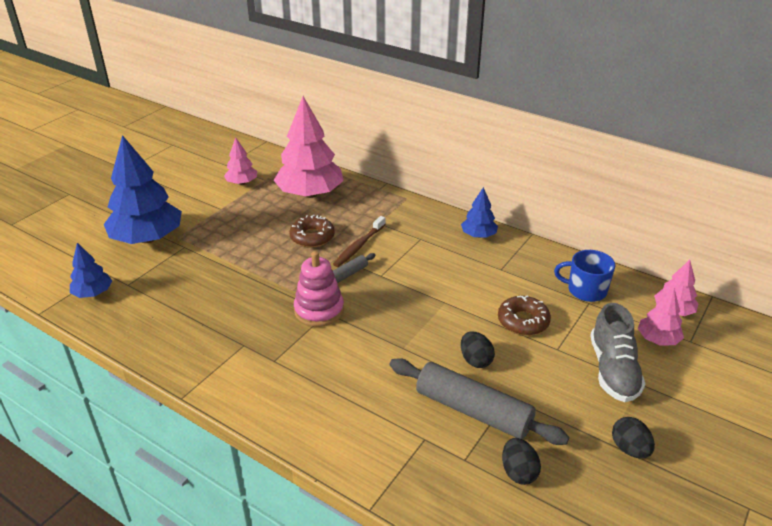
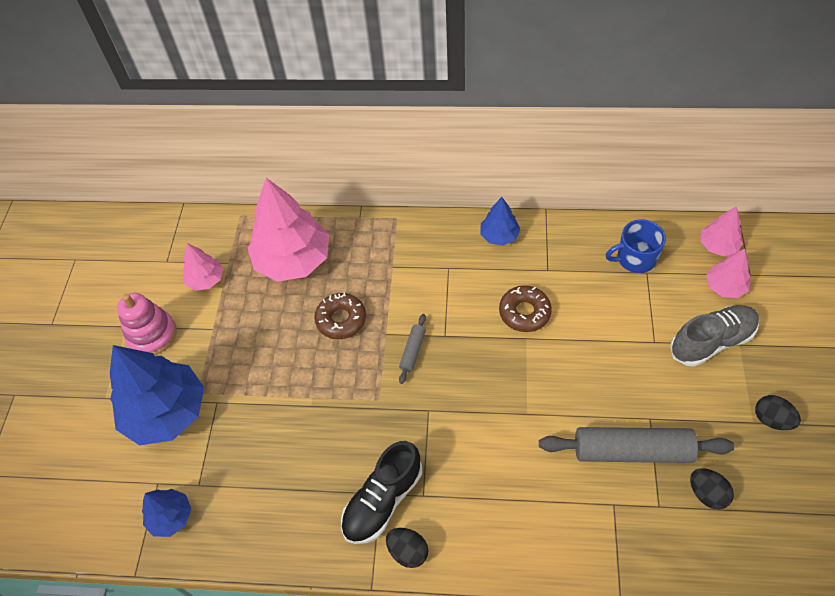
camera: 25 degrees left, 20 degrees up
(241, 350) = (383, 500): none -> black shoe
(319, 310) = (419, 411): pink stacking toy -> pink stacking toy (152, 335)
(359, 246) = (396, 308): brown toothbrush -> none
(475, 360) = (597, 393): black egg -> black egg (408, 551)
(523, 321) = (607, 325): brown donut -> brown donut (524, 312)
(613, 370) = (711, 341): grey shoe -> grey shoe turned 90 degrees counterclockwise

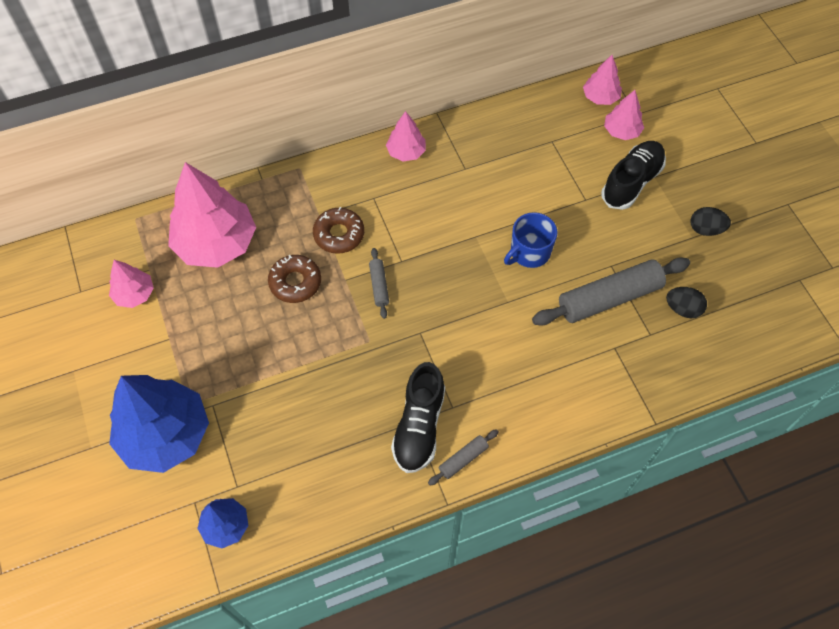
camera: 30 degrees left, 5 degrees up
(152, 335) = (107, 368): pink stacking toy -> none
(408, 551) = (463, 459): black egg -> grey rolling pin
(499, 236) = (406, 152): blue tree -> pink tree
(524, 312) = (463, 214): brown donut -> brown donut (339, 234)
(635, 258) = (536, 132): blue mug -> blue mug (529, 252)
(711, 341) = (631, 182): grey shoe -> black shoe

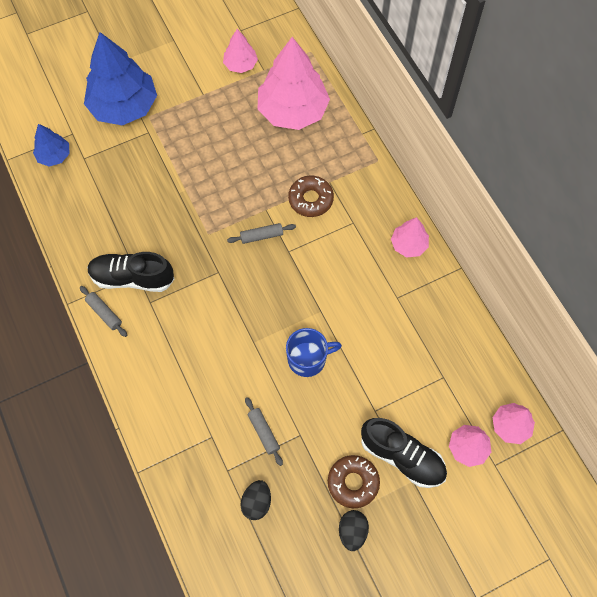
camera: 85 degrees right, 5 degrees up
(295, 282) = (260, 173): brown donut -> brown donut (353, 482)
(529, 252) = (308, 359): blue mug -> blue mug turned 120 degrees clockwise
(609, 298) = (263, 432): grey rolling pin -> grey rolling pin, size x0.47

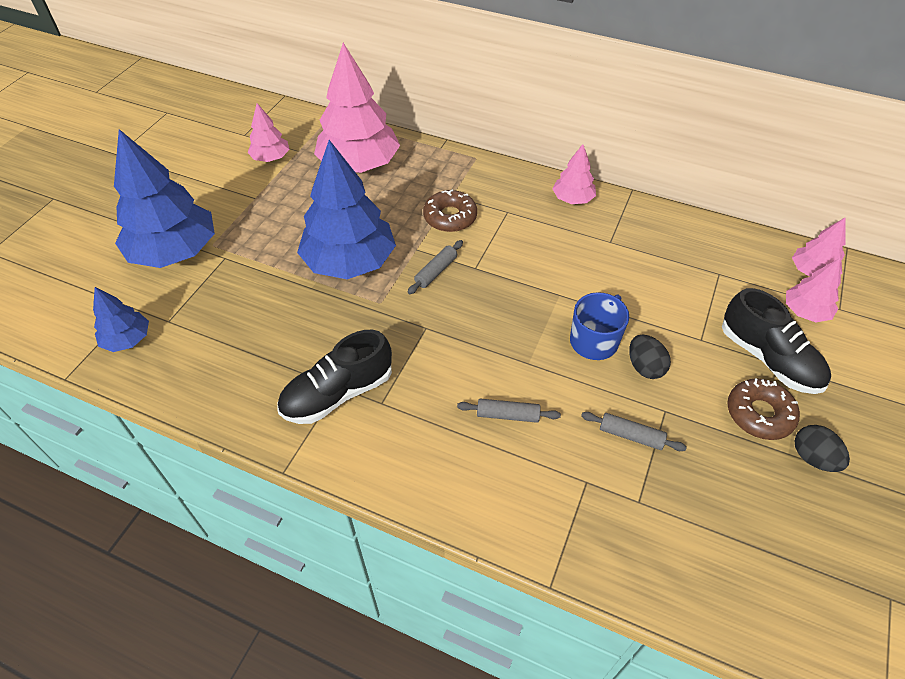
camera: 40 degrees left, 15 degrees down
(104, 313) = (339, 450): grey rolling pin -> grey rolling pin (508, 415)
(217, 189) = (349, 262): none -> blue tree
(256, 502) = (702, 508): black egg -> black egg (644, 367)
(402, 457) = (768, 359): black shoe -> black shoe turned 60 degrees clockwise

